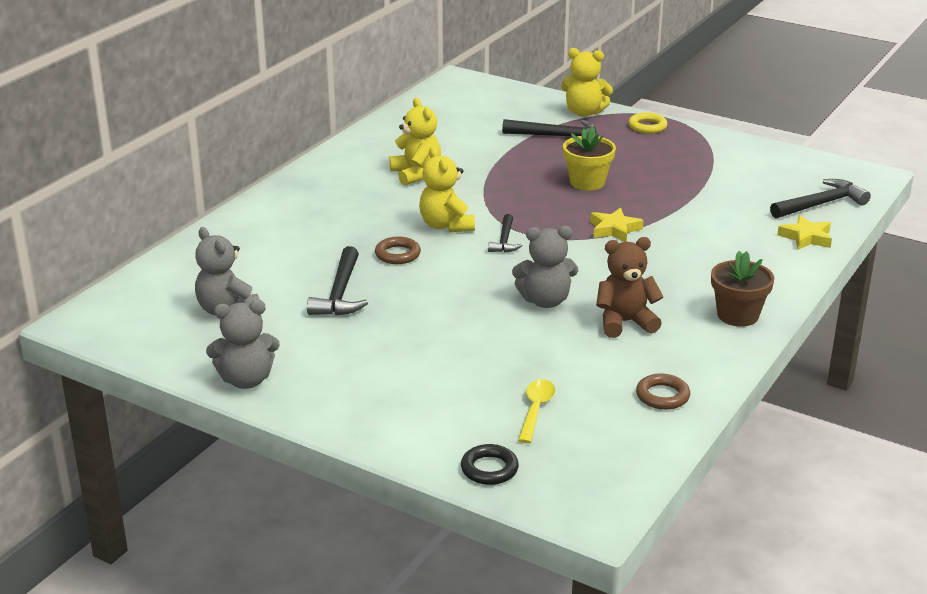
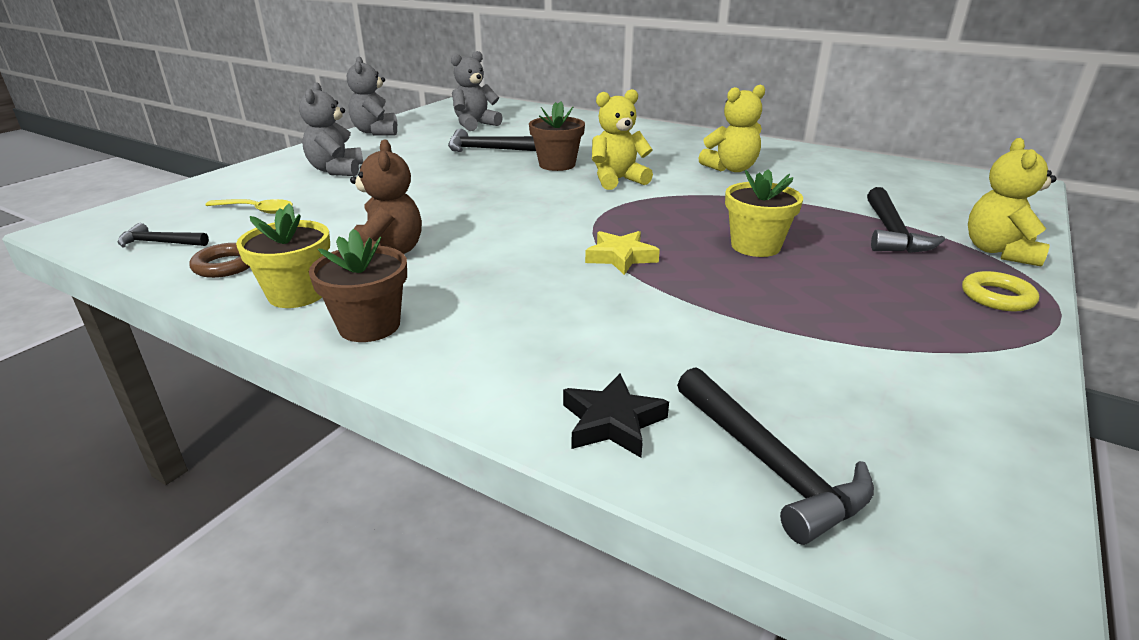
camera: 90 degrees right, 0 degrees up
(397, 254) = (557, 164): brown ring -> brown flower pot
(489, 469) = (189, 194): black ring -> none
(504, 240) = (586, 202): black hammer -> black hammer (159, 243)
(545, 301) = (452, 217): grey teddy bear -> grey teddy bear (336, 170)
(702, 351) = (297, 294): none -> yellow flower pot
(806, 237) = (612, 422): yellow star -> black star

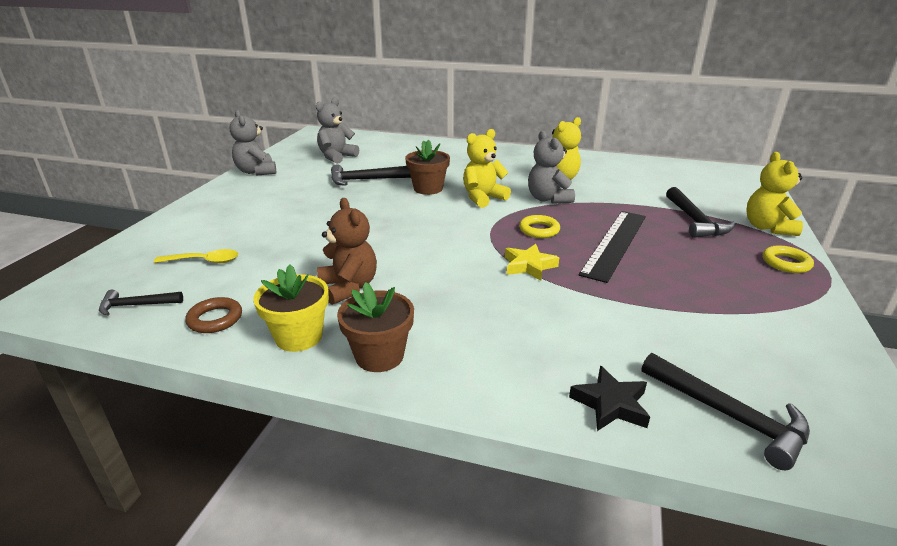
camera: 15 degrees left, 0 degrees up
(336, 170) = (248, 213): grey teddy bear -> grey teddy bear (548, 199)
(663, 220) = (539, 230): none -> yellow ring
(755, 246) = (615, 244): yellow flower pot -> black ruler

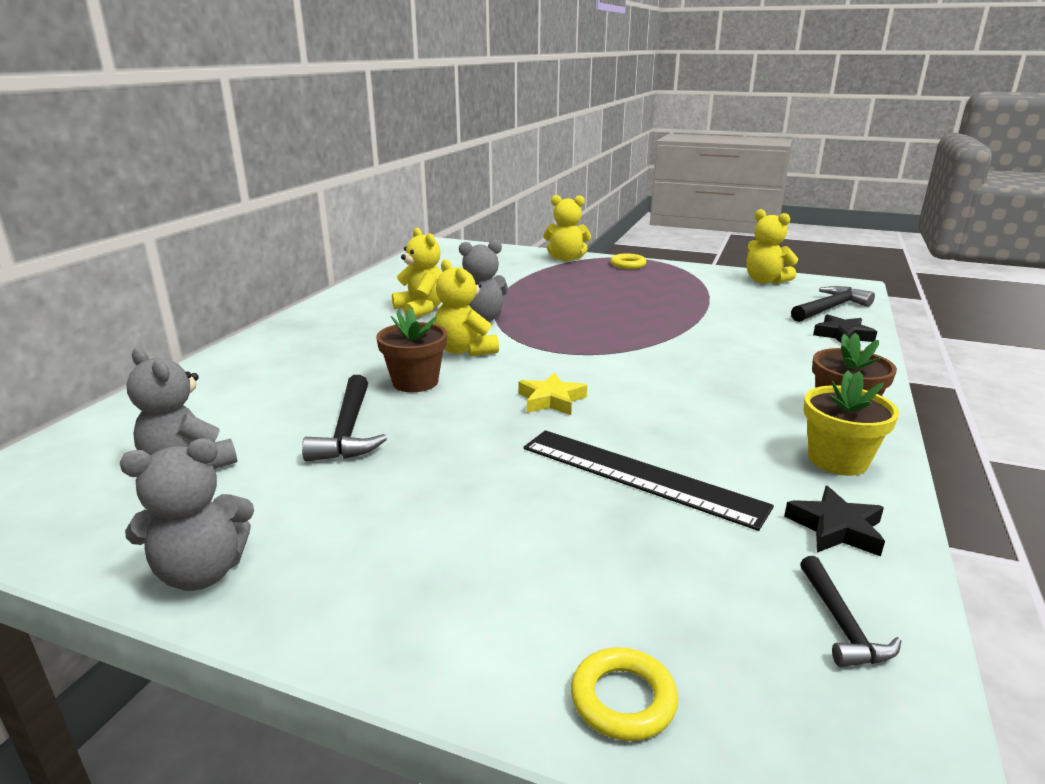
camera: 85 degrees left, 5 degrees down
(204, 261) = (672, 573): yellow spoon -> none
(215, 319) = (836, 528): brown ring -> black star
(349, 288) = (719, 434): brown teddy bear -> none
(529, 266) = (646, 341): yellow star -> yellow star (551, 400)
(539, 230) = (564, 331): yellow ring -> yellow ring (623, 699)
(615, 244) = (596, 306): black ruler -> black ruler (640, 476)
(695, 221) = (550, 275): black hammer -> none
(824, 369) = (765, 281): none -> yellow teddy bear

